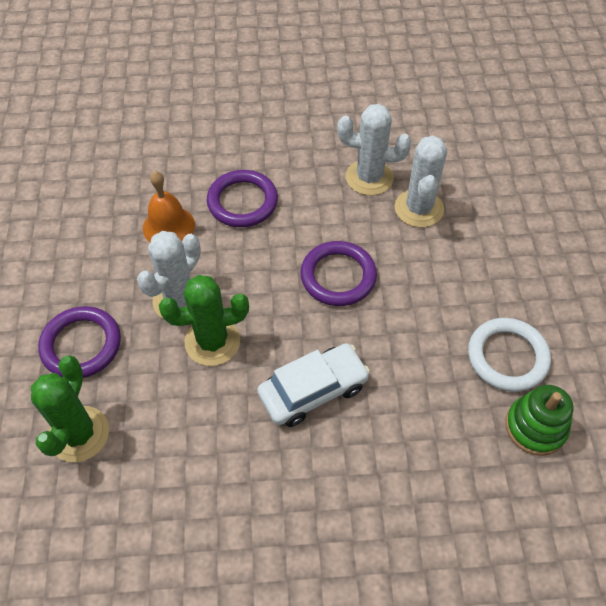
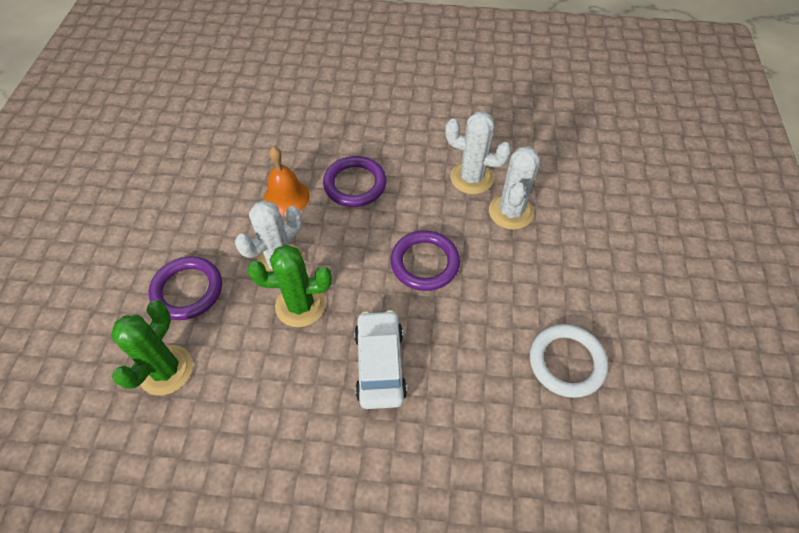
camera: 10 degrees right, 0 degrees up
(313, 390) = (380, 364): white car -> white car turned 75 degrees counterclockwise
(535, 427) = (581, 434): green stacking toy -> none

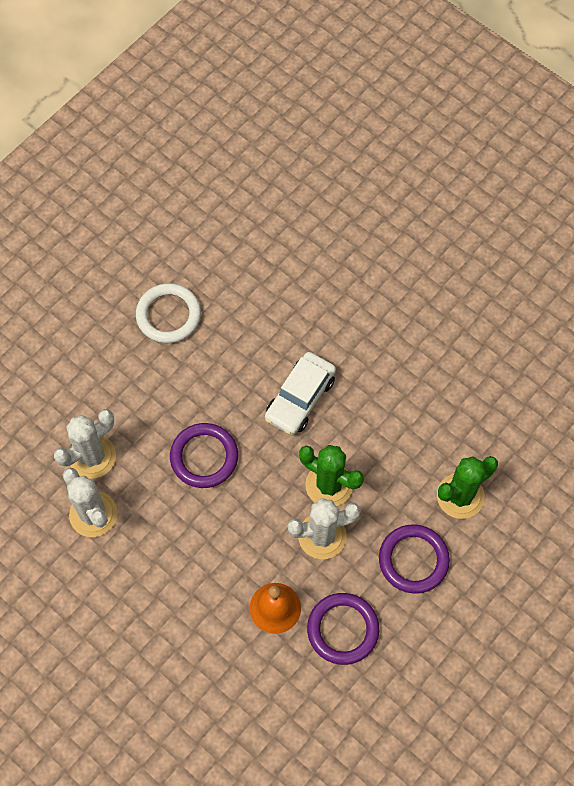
camera: 145 degrees left, 10 degrees up
(355, 184) = (203, 580): purple ring -> purple ring (343, 629)

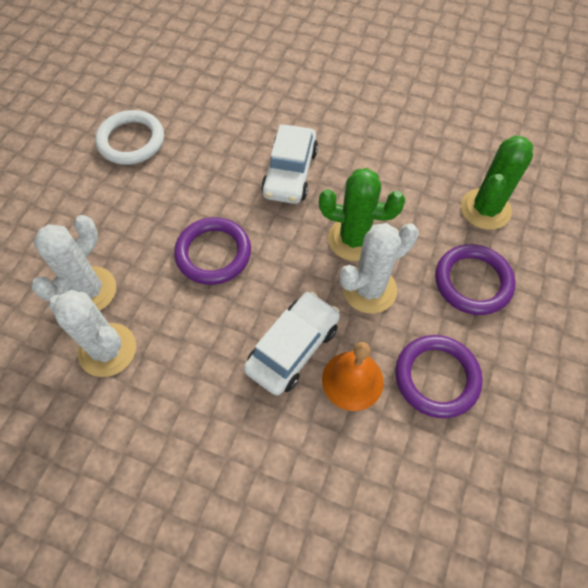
camera: 20 degrees left, 5 degrees down
(238, 564) = (293, 348): none -> white car

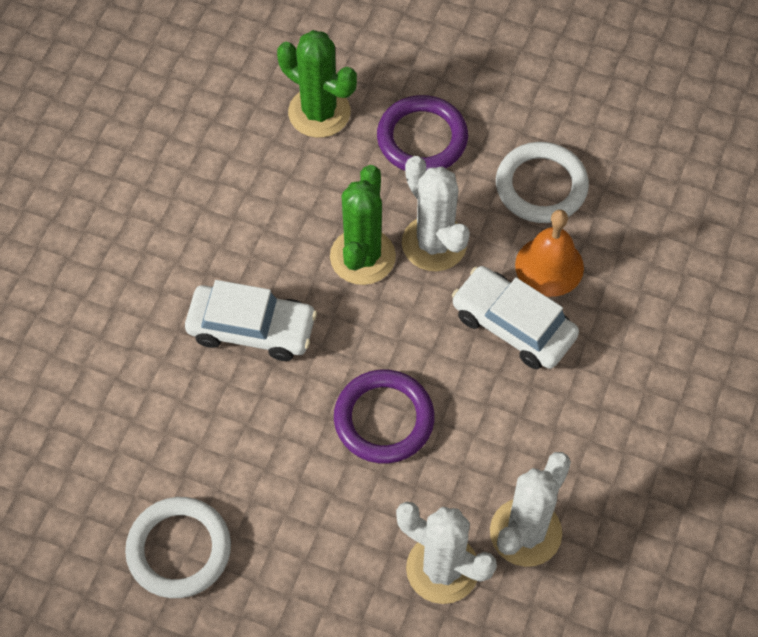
camera: 90 degrees left, 0 degrees up
(436, 377) = (541, 186): purple ring -> white ring

